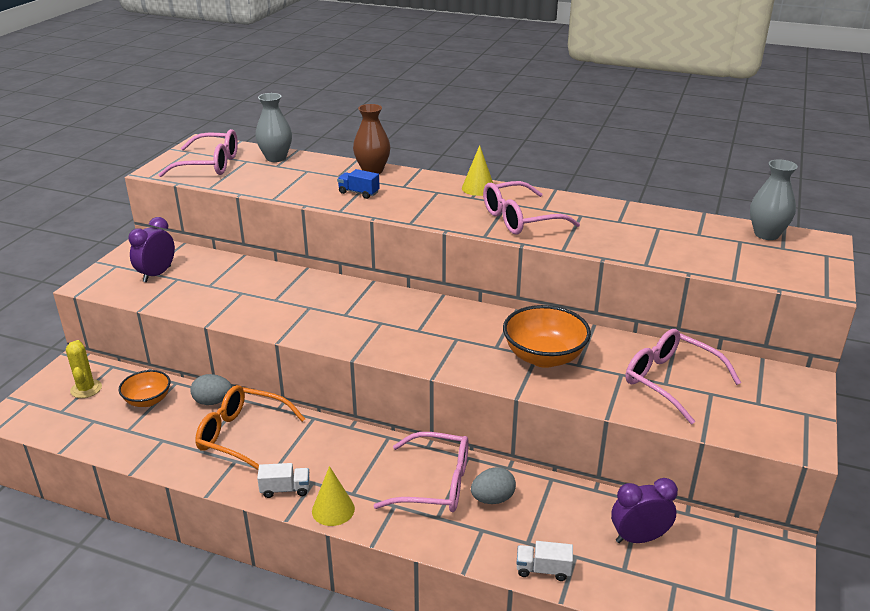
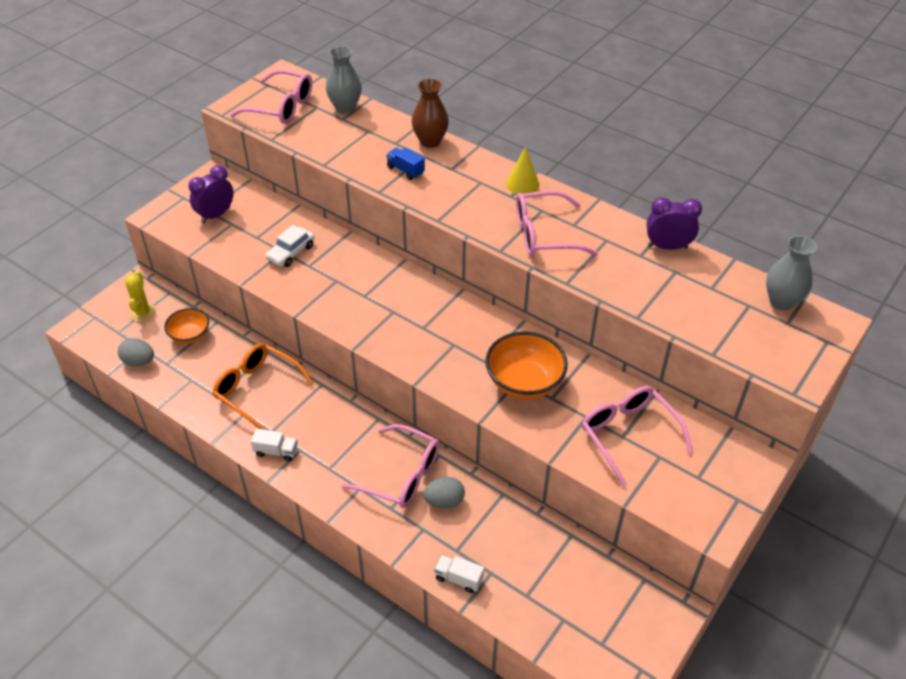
camera: 15 degrees right, 15 degrees up
(213, 401) = (243, 348): grey egg -> grey egg (139, 361)
(251, 292) = (291, 252): none -> white car
(333, 509) = (308, 480): yellow cone -> none
(639, 538) = (553, 570): purple clock -> purple clock (667, 247)

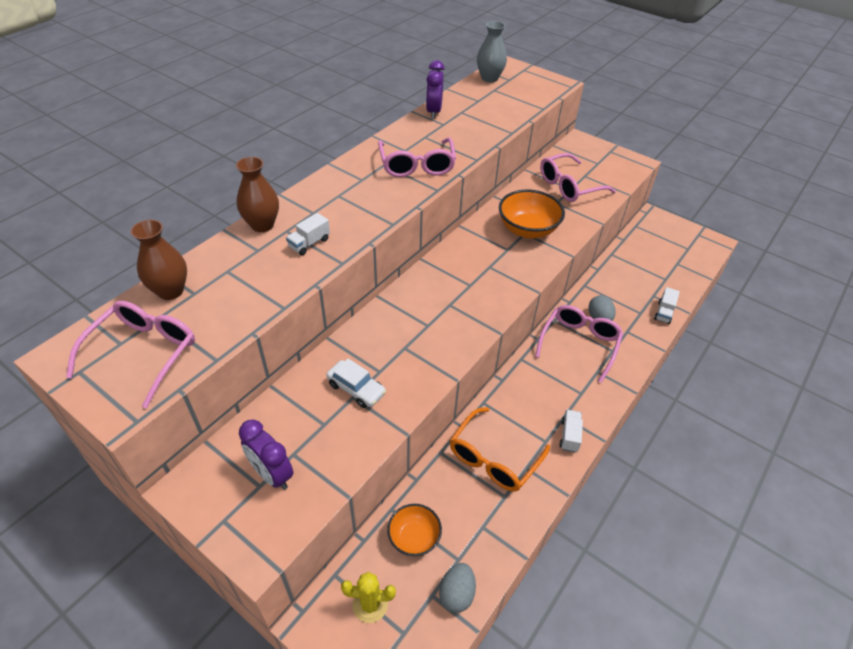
camera: 90 degrees left, 0 degrees up
(345, 107) = (170, 291): grey vase -> brown vase
(405, 170) = (309, 243): blue truck -> white truck
(522, 184) = (346, 172): yellow cone -> none

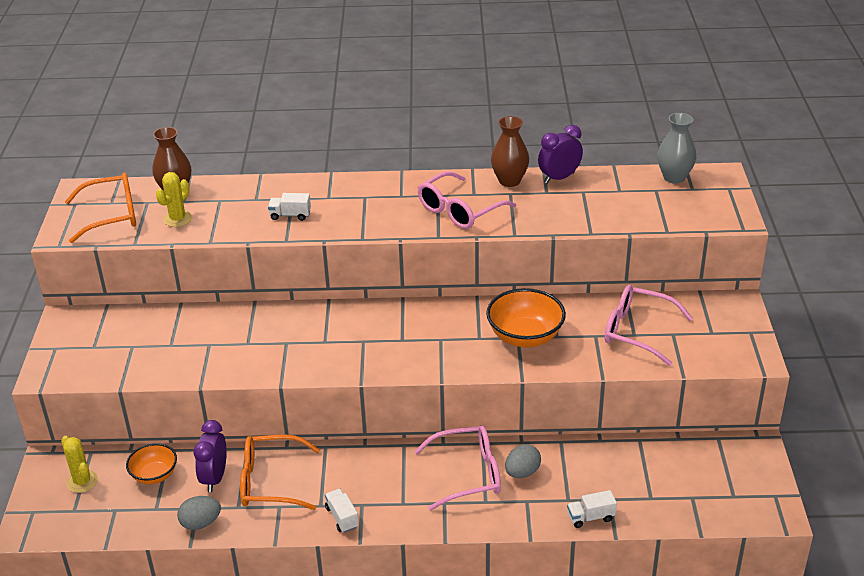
camera: 55 degrees right, 10 degrees down
(144, 353) = (112, 215): pink glasses -> orange glasses
(218, 311) = (177, 219): none -> yellow cactus
(262, 225) = (285, 185): brown vase -> brown vase (509, 181)
(272, 474) = (107, 346): purple clock -> purple clock (214, 478)
(356, 389) = (218, 341): white car -> none
(456, 594) = (126, 522): grey egg -> grey egg (201, 523)
(569, 436) = (342, 517): white truck -> white truck turned 90 degrees counterclockwise

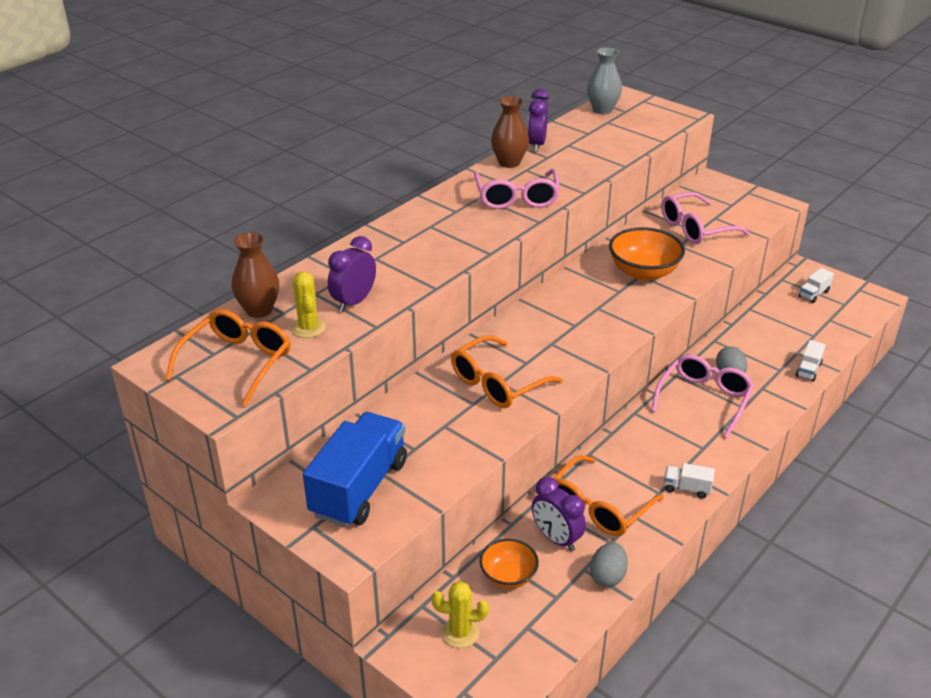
camera: 50 degrees left, 0 degrees up
(108, 345) = (359, 488): none -> blue truck
(228, 219) = (354, 302): none -> purple clock
(283, 341) = (497, 383): none -> orange glasses
(290, 215) = (400, 270): white truck -> white truck (813, 294)

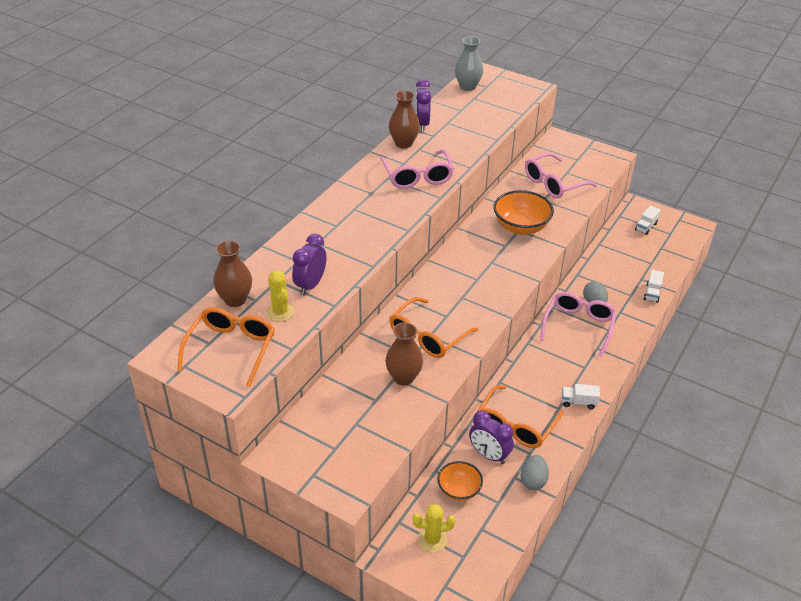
camera: 10 degrees left, 5 degrees up
(359, 488) = (341, 438): blue truck -> none
(455, 427) = (403, 377): none -> brown vase

